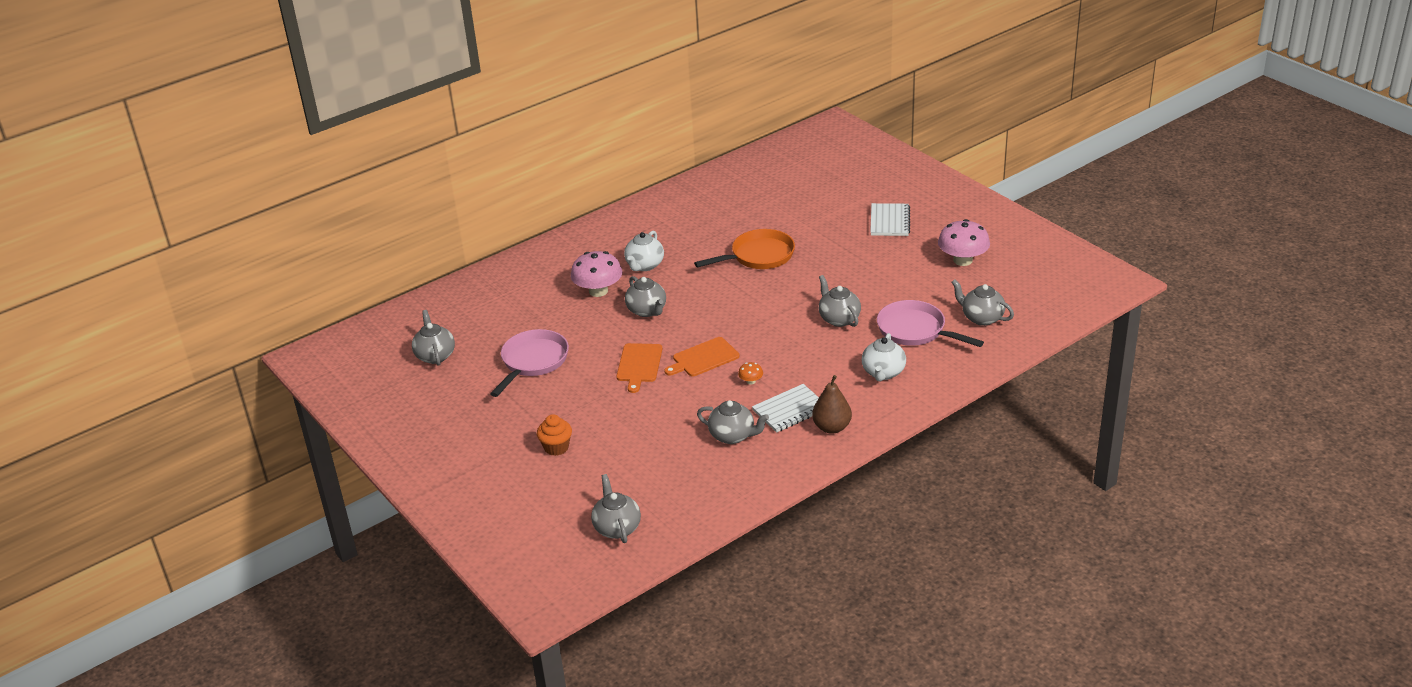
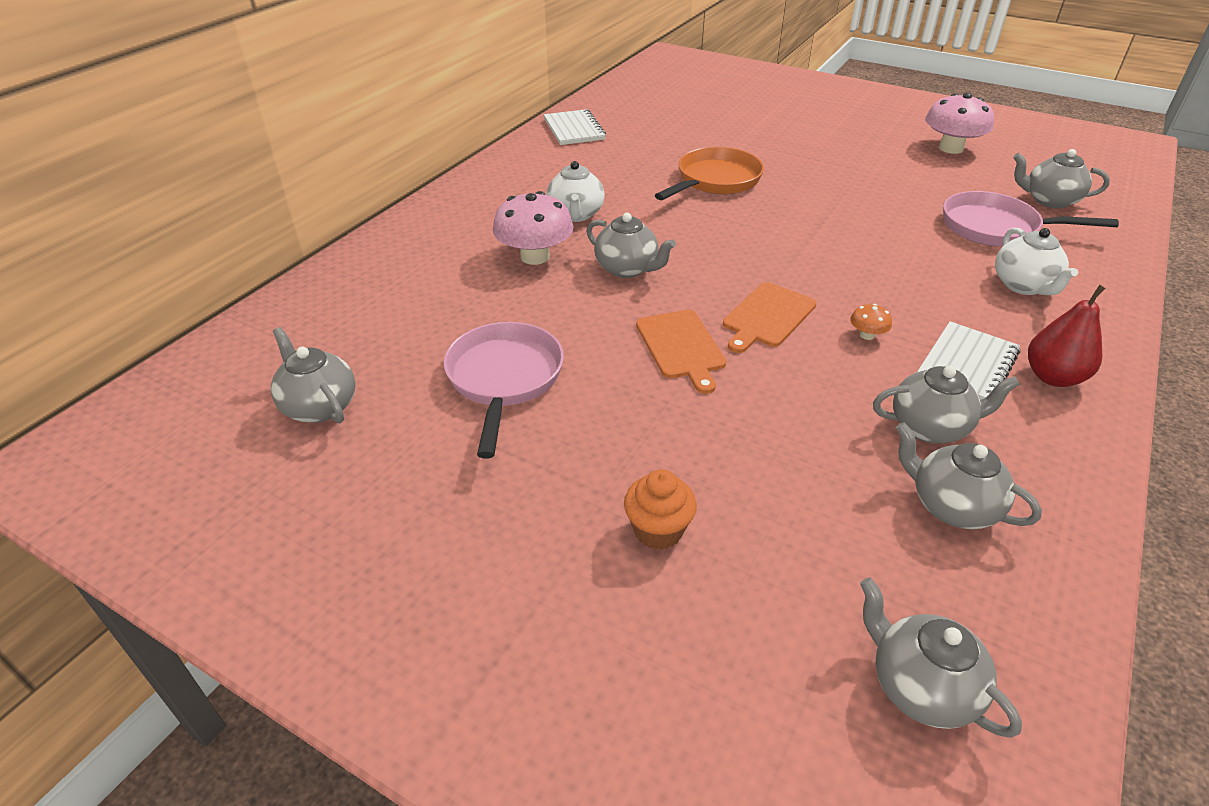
camera: 25 degrees left, 5 degrees up
(832, 427) = (1053, 377): brown pear -> red pear
(839, 319) = (890, 232): grey teapot -> grey teapot (951, 506)
(890, 221) = (827, 125): white notebook -> white notebook (574, 129)

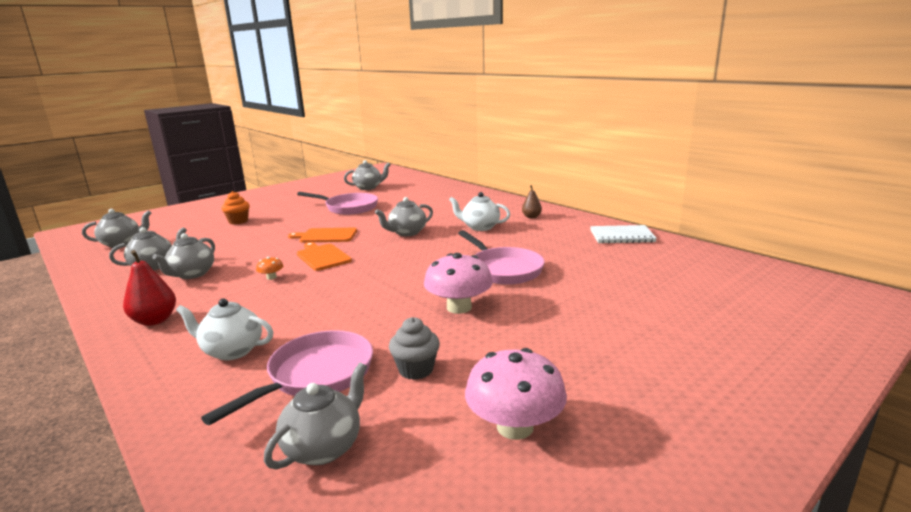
camera: 110 degrees right, 20 degrees down
(515, 184) = (531, 217): none -> brown pear
(535, 256) = (440, 216): pink mushroom -> pink mushroom (459, 307)
(715, 181) = (503, 269): orange pan -> pink pan
(936, 189) = (416, 370): none -> grey cupcake
(967, 365) = (207, 297): white notebook -> none

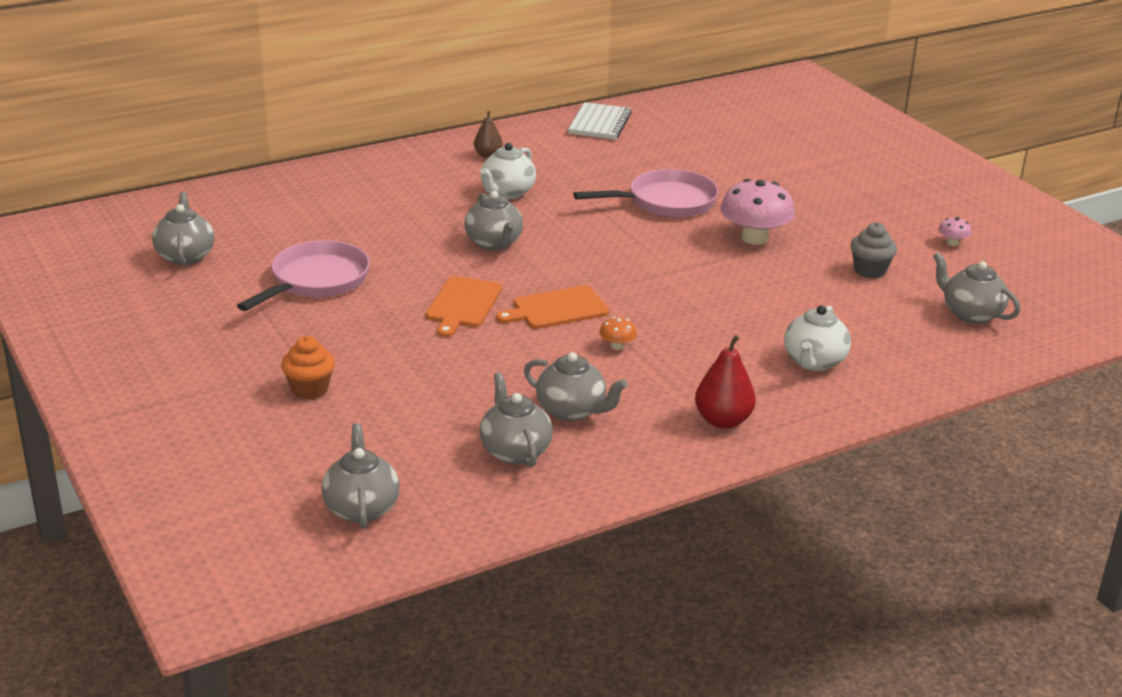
camera: 80 degrees left, 10 degrees up
(315, 376) = (871, 316): pink pan -> none
(515, 427) = (952, 243): pink mushroom -> pink mushroom, size x0.45

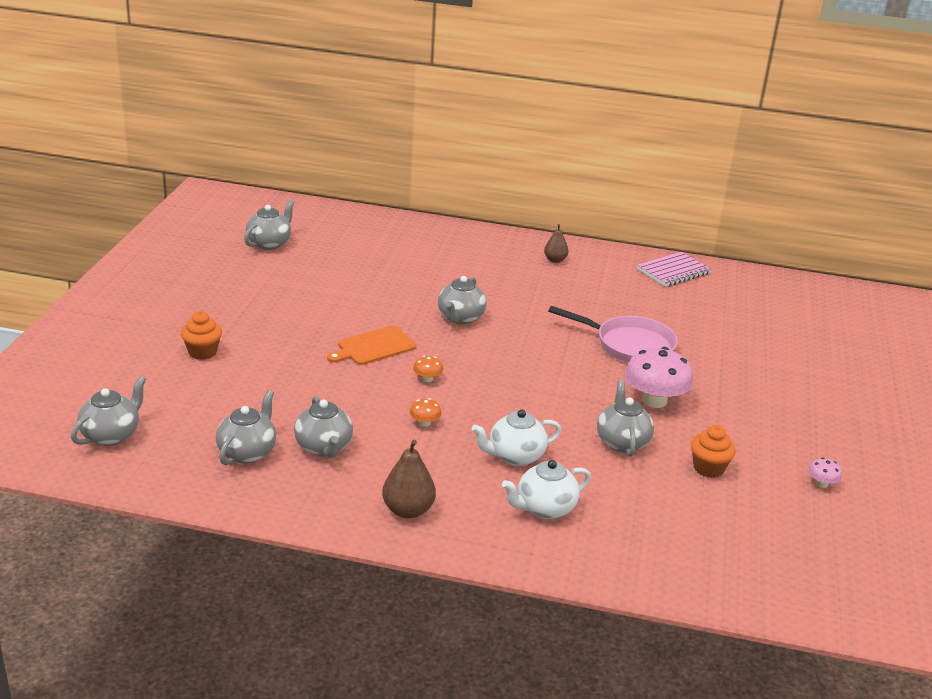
camera: 40 degrees right, 0 degrees up
(315, 281) = (313, 291): pink pan -> none
(507, 193) = (525, 289): white teapot -> white teapot (515, 456)
(556, 309) = (427, 379): orange cutting board -> orange mushroom
(599, 124) = (673, 271): white notebook -> pink notebook
(723, 421) = (408, 510): red pear -> brown pear
(870, 270) = (708, 468): grey cupcake -> orange cupcake
(970, 314) = (739, 544): grey teapot -> grey teapot (622, 442)

